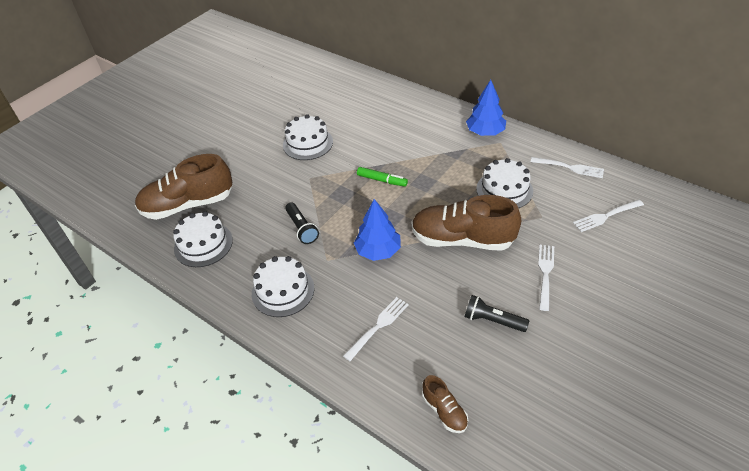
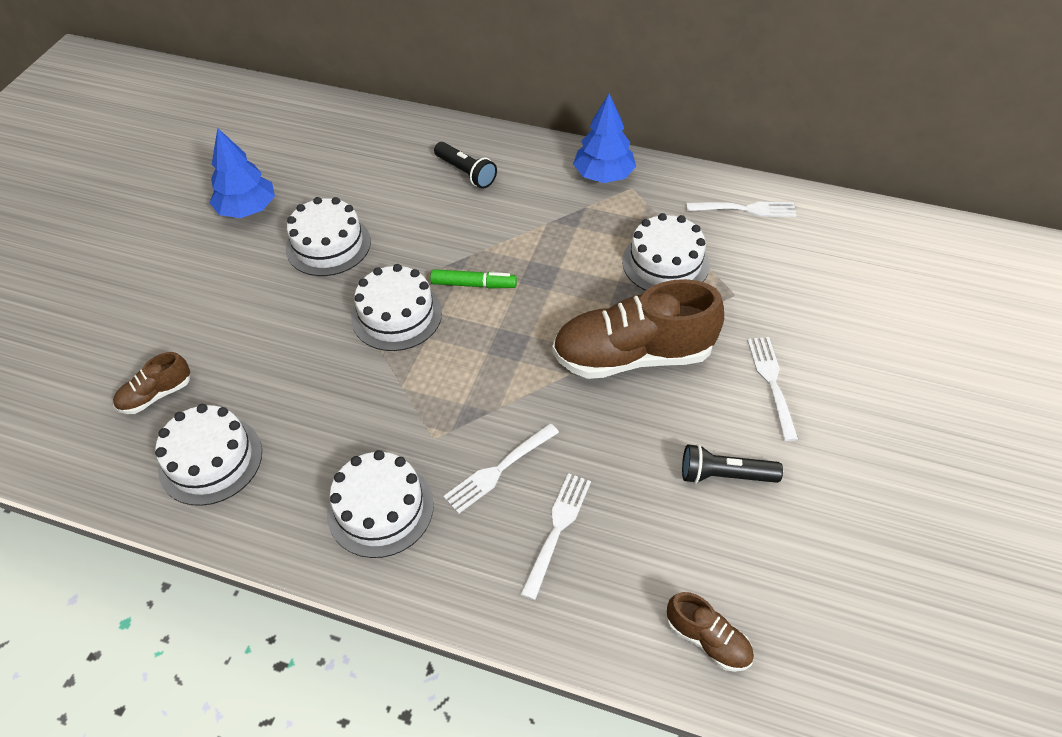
camera: 20 degrees left, 5 degrees up
(188, 205) = (156, 395): brown shoe -> brown shoe, size x0.47
(302, 228) = (372, 393): black flashlight -> black flashlight (466, 173)
(331, 189) = (396, 315): none -> white cake
(378, 251) = (511, 404): blue tree -> blue tree (247, 209)
(606, 216) = (822, 274): white fork -> white fork (499, 469)

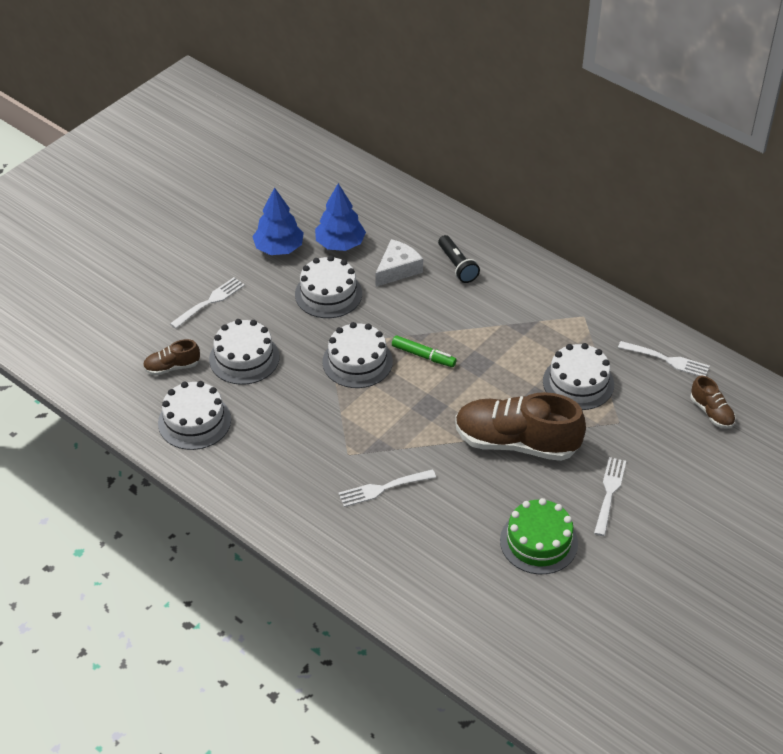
camera: 20 degrees right, 5 degrees down
(380, 508) = (294, 487): white cake -> white cake (244, 358)
(399, 195) = (397, 269): none -> white cheese
(557, 530) = (404, 538): white fork -> white fork (209, 302)
(603, 175) = (566, 299): blue tree -> blue tree (340, 244)
(707, 640) = (471, 633): brown shoe -> brown shoe (711, 412)
(725, 475) = (538, 542): black flashlight -> green cake

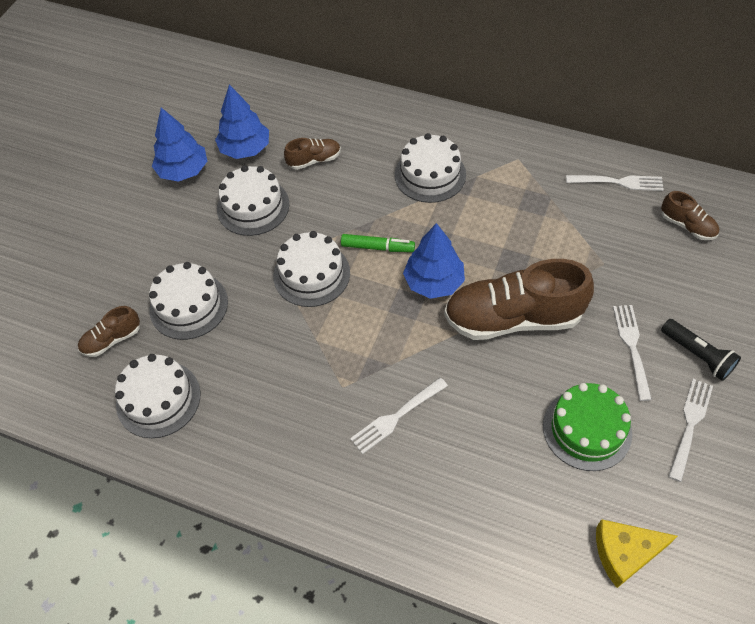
camera: 15 degrees left, 10 degrees up
(209, 302) = (129, 251): white fork -> white fork (690, 426)
(397, 269) = (314, 160): white cheese -> brown shoe
(457, 266) = (372, 140): black flashlight -> black flashlight (697, 355)
(460, 396) = (434, 282): none -> blue tree
(525, 635) = (625, 553): none -> yellow cheese
(578, 383) = (545, 232): white cake -> white cake (430, 174)

